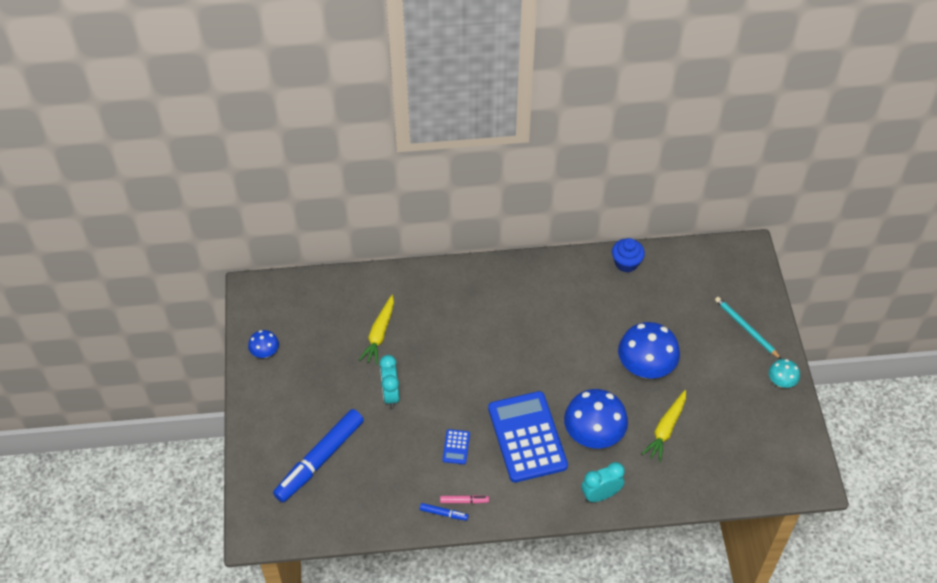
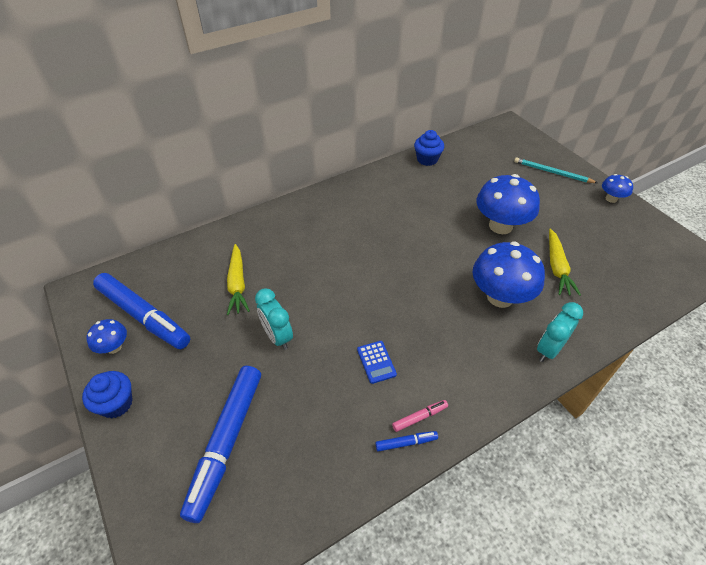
camera: 25 degrees left, 5 degrees down
(254, 399) = (116, 404): none -> blue cupcake
(295, 334) = (144, 316): none -> blue marker
(527, 437) = (441, 323): blue calculator -> none
(781, 382) = (611, 199): turquoise mushroom -> blue mushroom

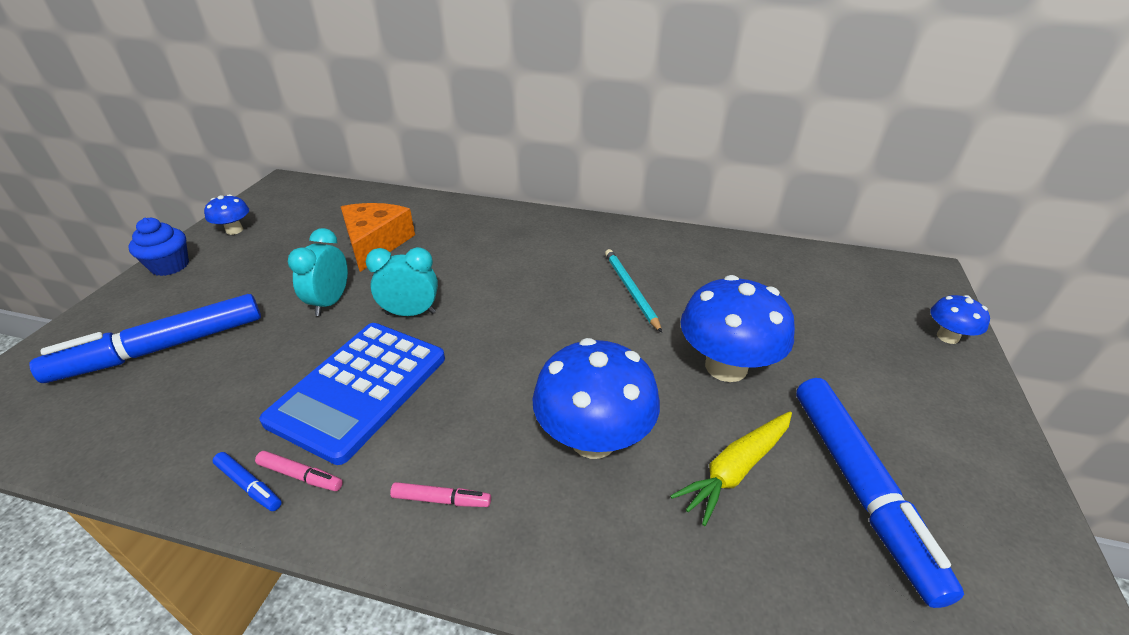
camera: 45 degrees right, 10 degrees down
(144, 316) = (284, 223): blue marker -> blue marker (860, 488)
(237, 284) = (375, 244): yellow carrot -> orange cheese
(376, 362) = (359, 389): blue calculator -> blue calculator, size x2.50
(427, 159) = (736, 249): blue cupcake -> none
(487, 370) = (441, 499): none -> pink marker
(549, 349) = (555, 553): turquoise clock -> turquoise clock (410, 313)
(552, 172) = (918, 358): turquoise pencil -> turquoise pencil (630, 290)
(611, 199) = (992, 455): blue mushroom -> blue mushroom (947, 337)

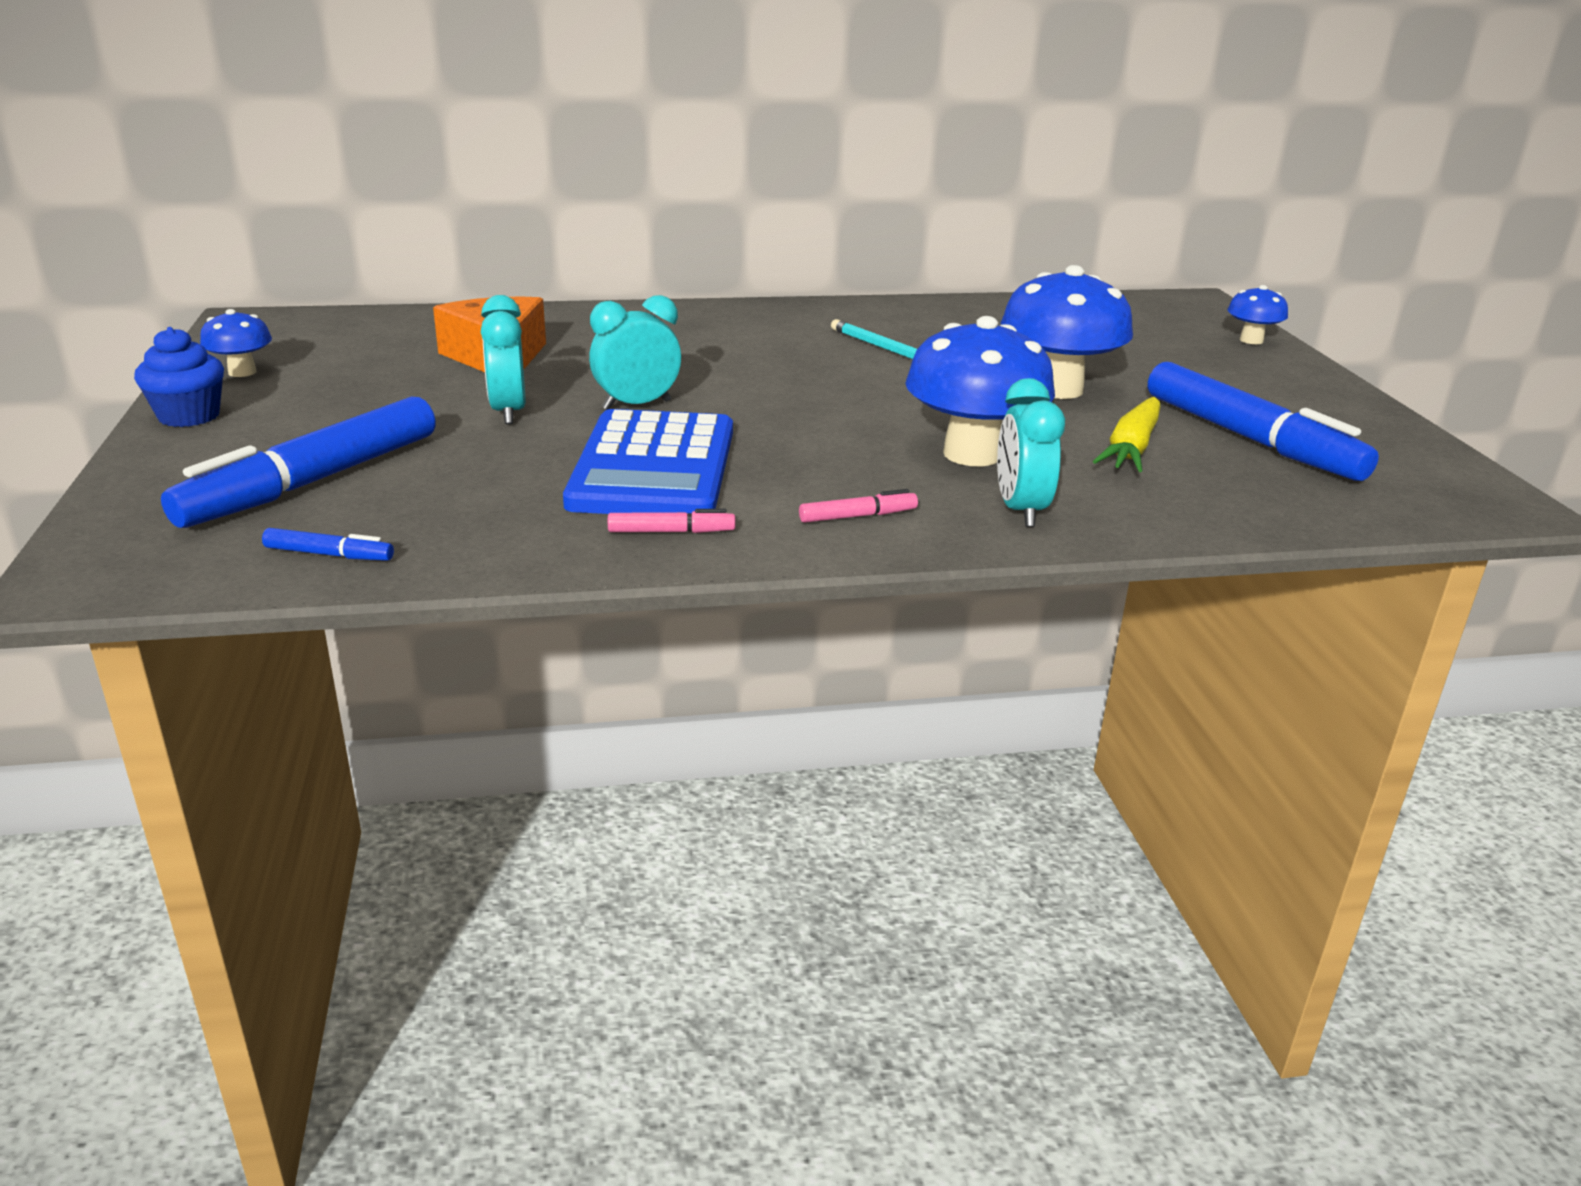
camera: 25 degrees left, 10 degrees down
(249, 485) = (617, 548): blue marker -> blue marker (329, 554)
(573, 536) = (1020, 510): none -> turquoise clock

